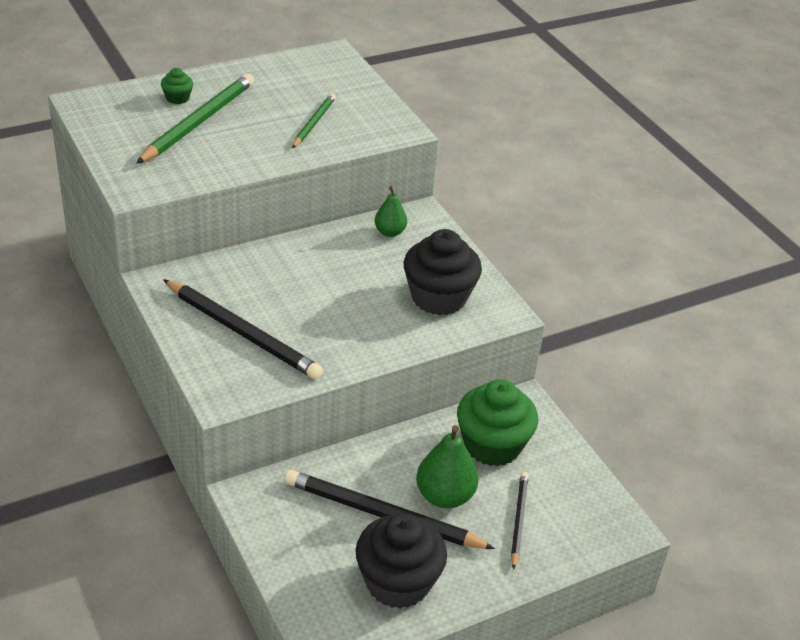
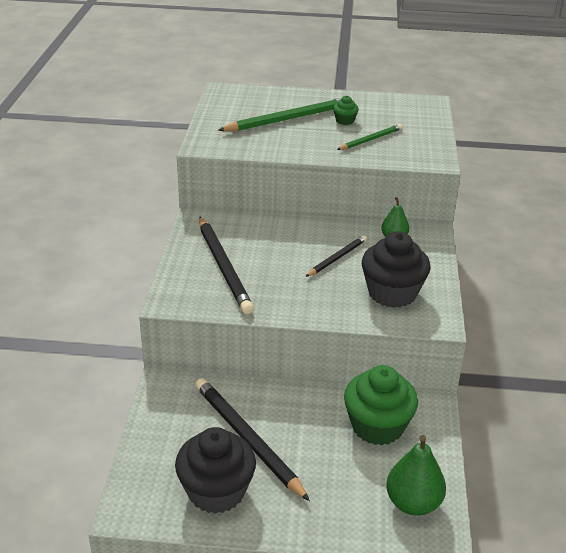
camera: 35 degrees right, 5 degrees down
(177, 98) = (288, 102): green cupcake -> green cupcake (345, 121)
(444, 496) = (306, 446): green pear -> green pear (413, 503)
(518, 520) = (351, 490): black pencil -> black pencil (337, 258)

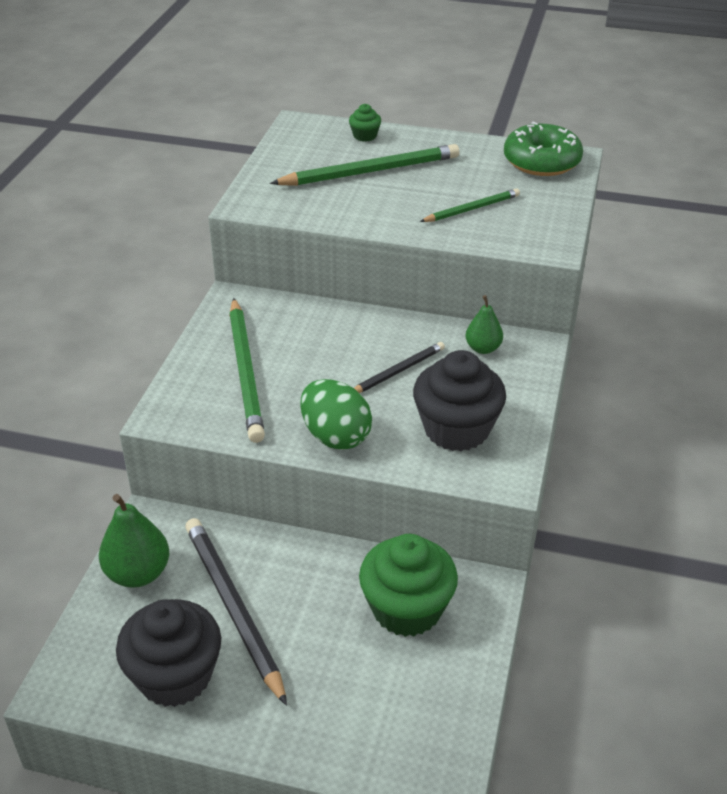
camera: 10 degrees right, 5 degrees up
(224, 267) = (246, 372): black pencil -> green pencil
(305, 305) = (335, 436): none -> green egg
(345, 121) = (446, 178): green cupcake -> green cupcake (365, 136)
(409, 106) = (541, 161): none -> green donut
(413, 503) = (423, 724): green pear -> green pear (138, 573)

